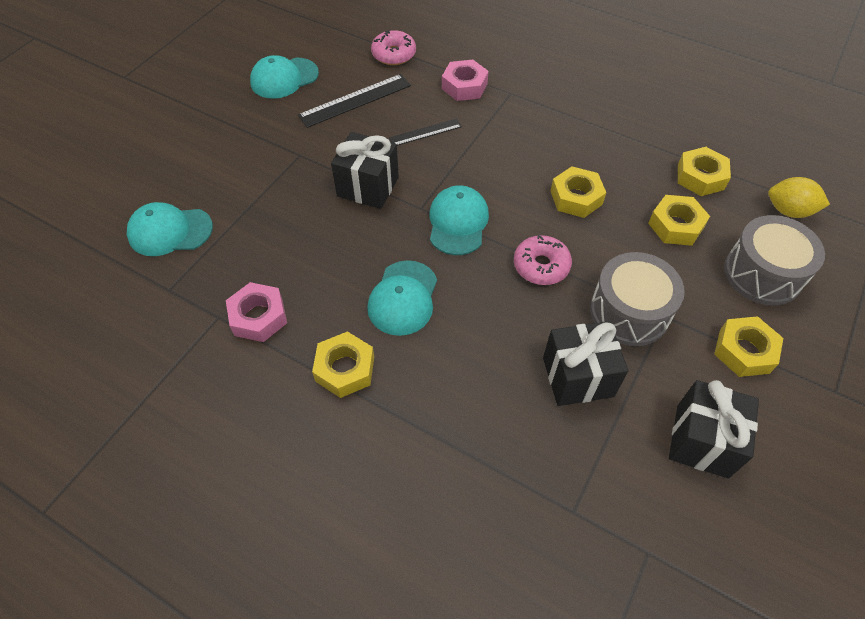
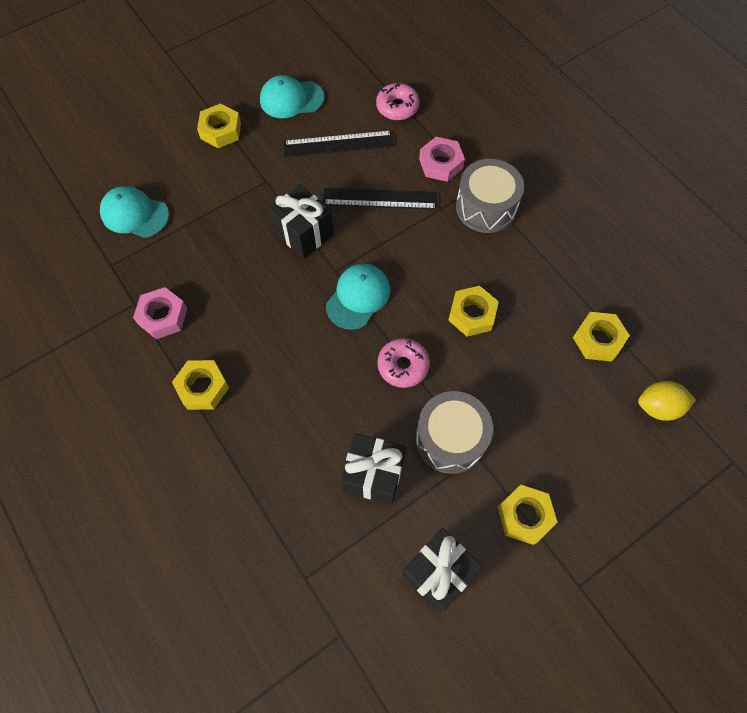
camera: 25 degrees right, 10 degrees up
(403, 298) = (277, 347): turquoise cap -> none
(425, 132) = (380, 199): black ruler -> black ruler, size x1.66
(675, 225) = (543, 377): yellow nut -> yellow nut (221, 131)
(762, 274) = (590, 455): grey drum -> grey drum (486, 207)
(788, 211) = (658, 407): yellow lemon -> yellow lemon turned 45 degrees counterclockwise

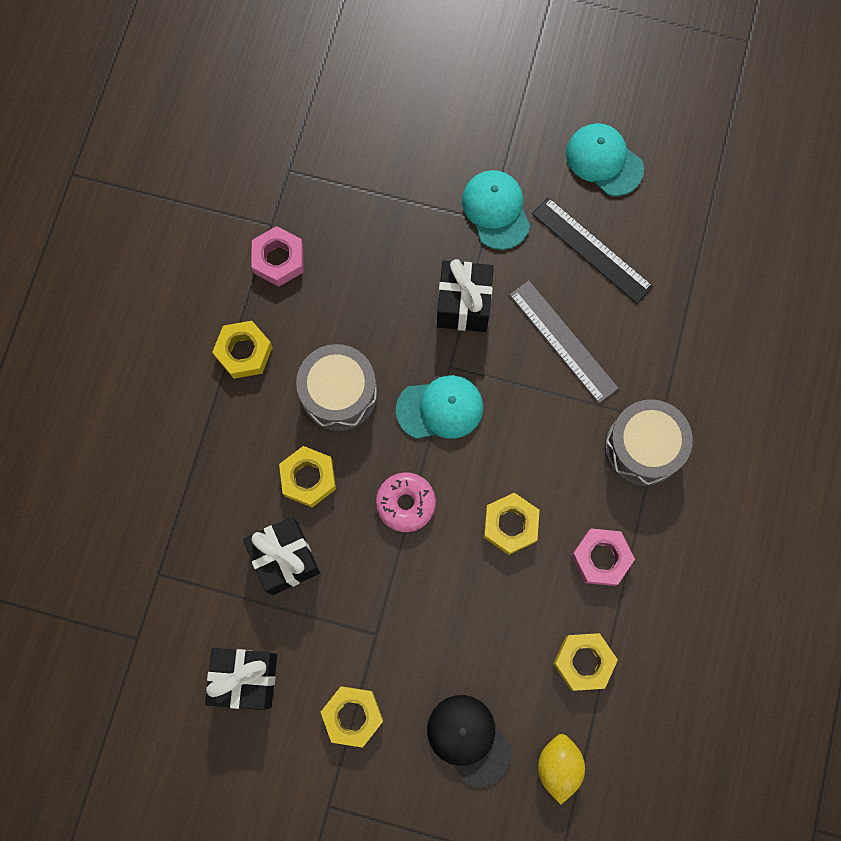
camera: 50 degrees right, 10 degrees up
(134, 214) = (353, 141): turquoise cap -> turquoise cap (496, 210)
(221, 131) = (507, 130): yellow nut -> yellow nut (308, 478)
(380, 199) = (563, 341): black ruler -> grey ruler
(397, 107) = (688, 268): pink donut -> none
(440, 164) = (656, 365): pink nut -> pink nut (601, 558)
(450, 438) = (371, 599): grey drum -> grey drum (339, 394)
(599, 450) = (469, 739): none -> black cap
(658, 407) = (558, 766): yellow lemon -> yellow lemon turned 45 degrees clockwise

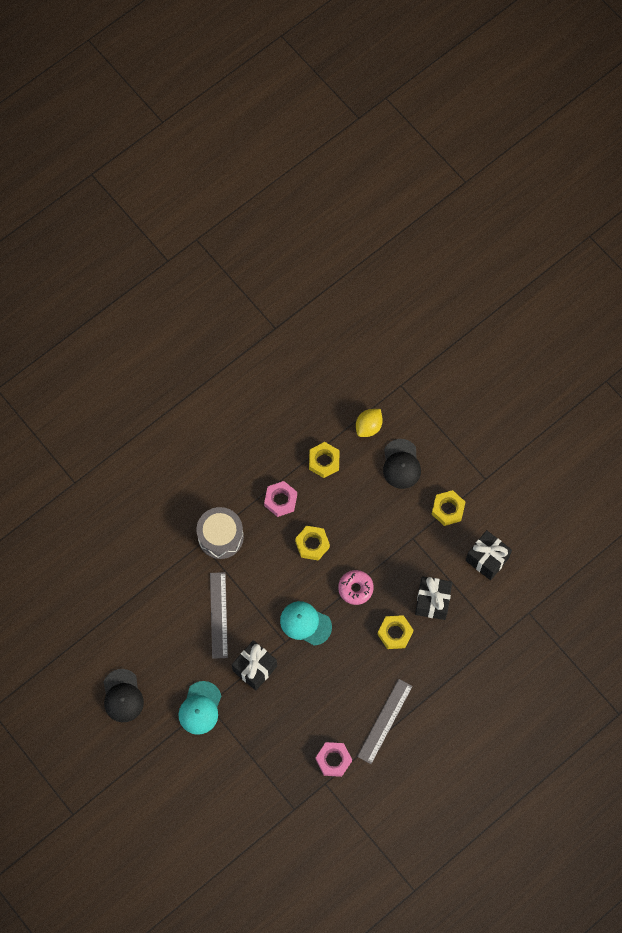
camera: 145 degrees left, 5 degrees down
(244, 352) = (385, 721): yellow nut -> grey ruler
(339, 394) = (351, 665): grey drum -> none
(592, 250) = (167, 652): black ruler -> none
(604, 161) = (122, 696): turquoise cap -> black cap

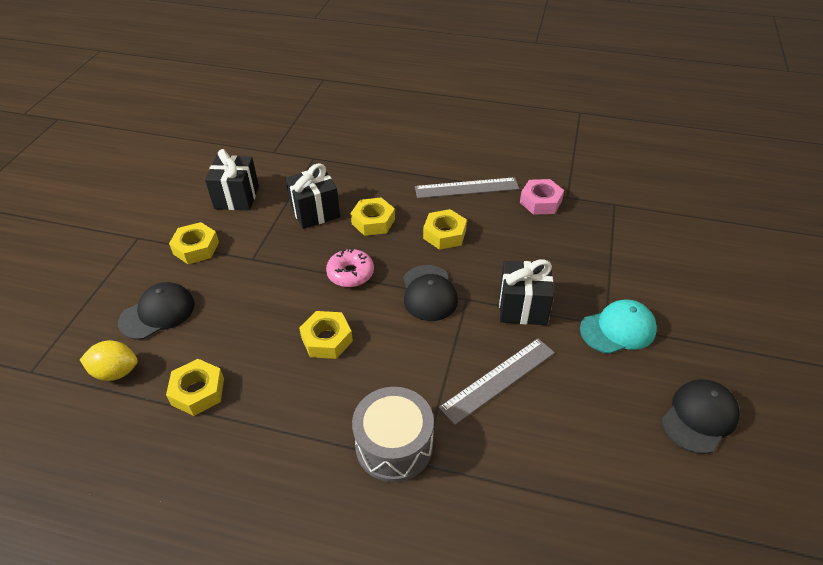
camera: 125 degrees left, 25 degrees down
(280, 500) = (289, 407): pink nut -> none
(305, 623) = (429, 293): turquoise cap -> black cap
(349, 670) = (444, 234): none -> yellow nut

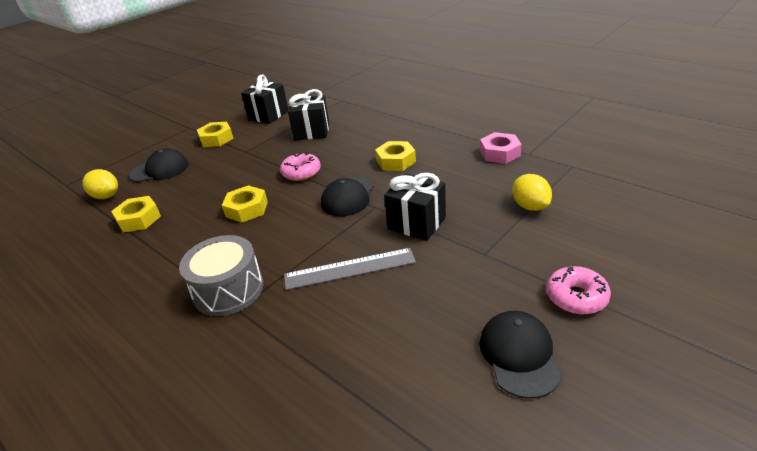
camera: 30 degrees right, 10 degrees down
(373, 221) = (348, 144): yellow nut -> none
(466, 188) = (441, 134): grey ruler -> none
(609, 260) = (530, 206): none -> yellow lemon
(618, 329) = (493, 260): turquoise cap -> none
(699, 417) = (519, 355): black cap -> black cap turned 75 degrees counterclockwise
(704, 346) = (576, 297): none -> pink donut

